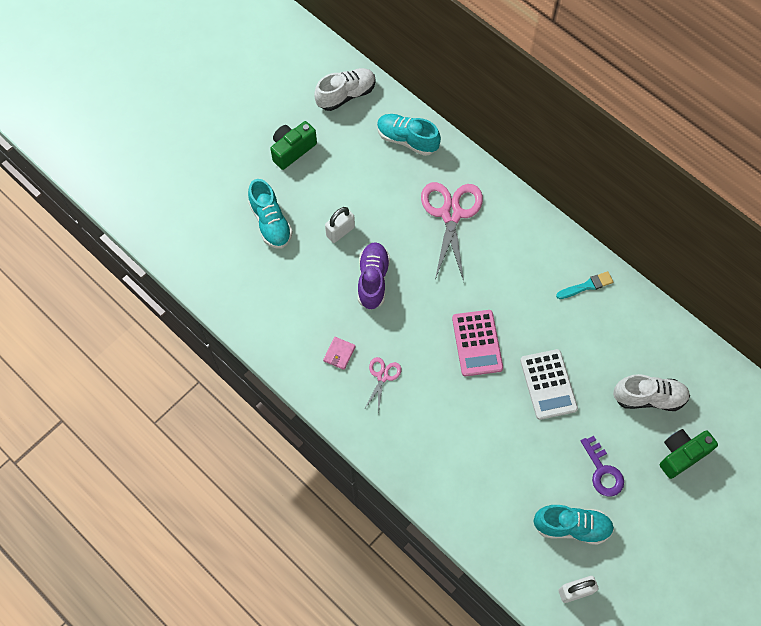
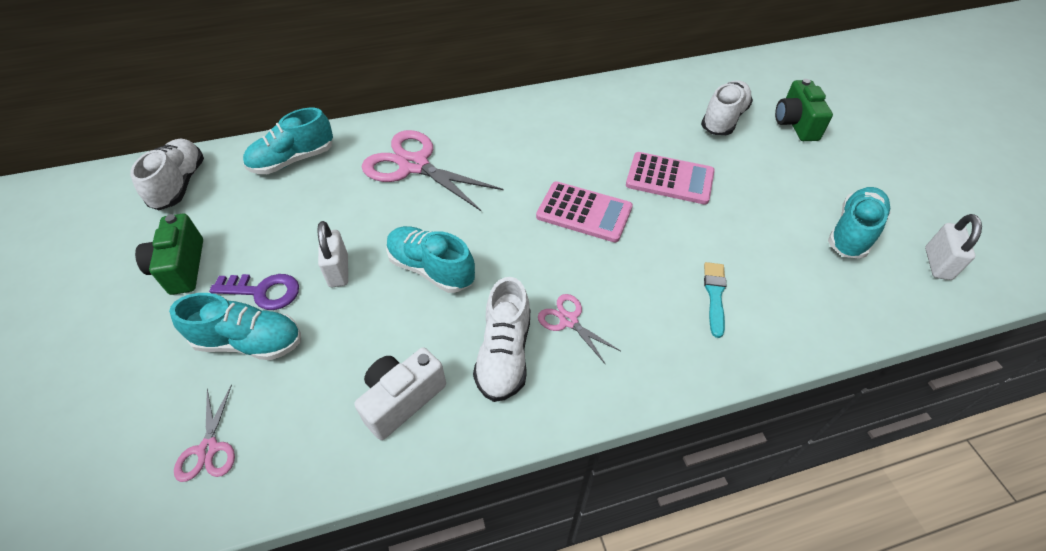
camera: 60 degrees left, 15 degrees down
(209, 251) = (208, 449): none -> pink scissors
(283, 319) = (402, 399): none -> white camera
(339, 354) = (504, 354): pink wallet -> white shoe
(373, 280) = (431, 269): purple shoe -> turquoise shoe
(548, 384) = (669, 179): white calculator -> pink calculator
(586, 286) = (578, 109): turquoise brush -> turquoise brush (714, 295)
(603, 471) = (792, 182): purple key -> purple key (263, 291)

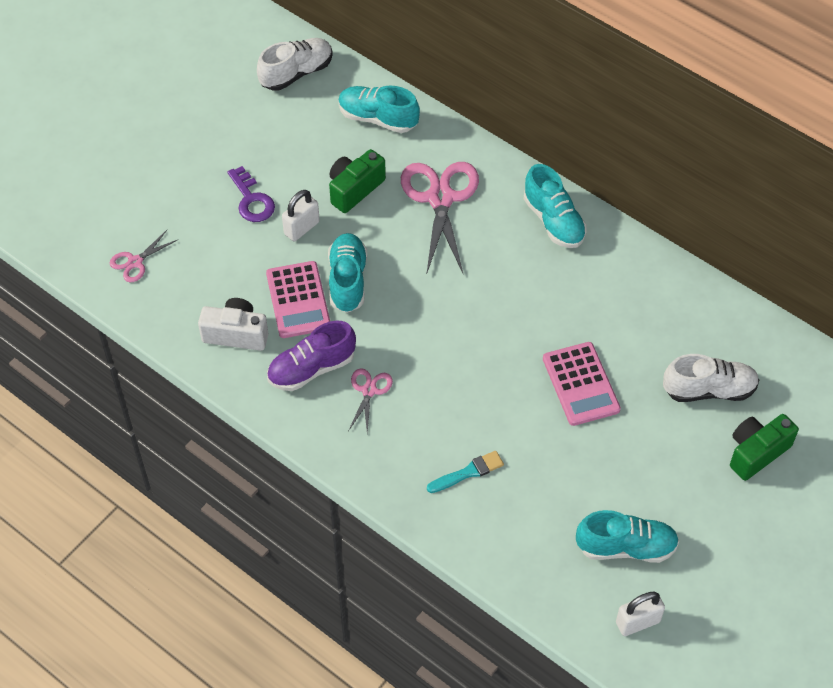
camera: 55 degrees right, 5 degrees up
(181, 267) = (233, 139): green camera -> green camera (354, 189)
(250, 342) = (212, 224): turquoise shoe -> turquoise shoe (554, 221)
(504, 354) = (311, 369): white shoe -> purple shoe
(584, 212) = (486, 343): pink calculator -> pink calculator (298, 300)

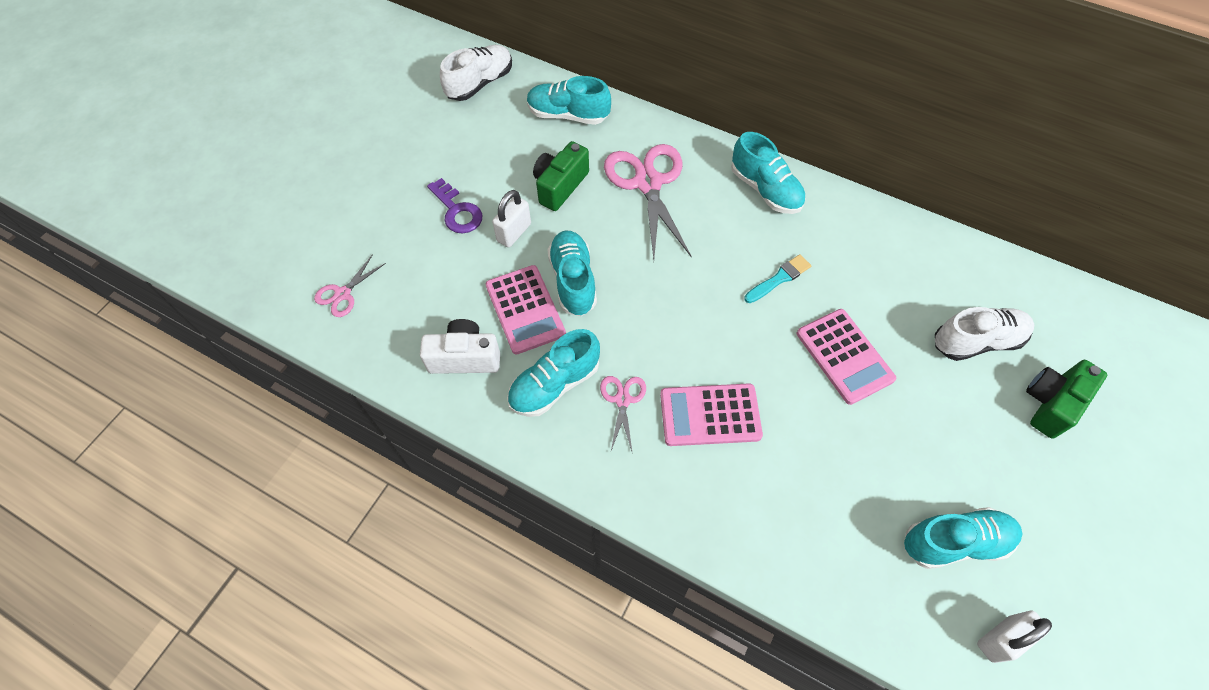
camera: 10 degrees left, 5 degrees up
(311, 369) = (554, 384): purple shoe -> turquoise shoe
(443, 415) = (710, 415): none -> pink calculator
(468, 472) = (754, 480): turquoise brush -> turquoise brush (779, 278)

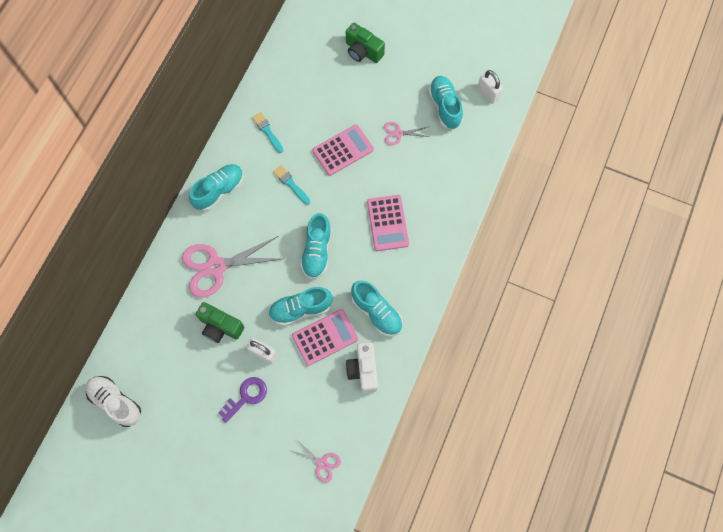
camera: 95 degrees left, 10 degrees up
(568, 115) = (150, 328): turquoise shoe -> turquoise shoe (317, 251)
(622, 400) = (383, 272): pink scissors -> pink scissors (398, 133)
(869, 252) = (267, 131): none -> turquoise brush
(976, 341) = (327, 81): white shoe -> none

